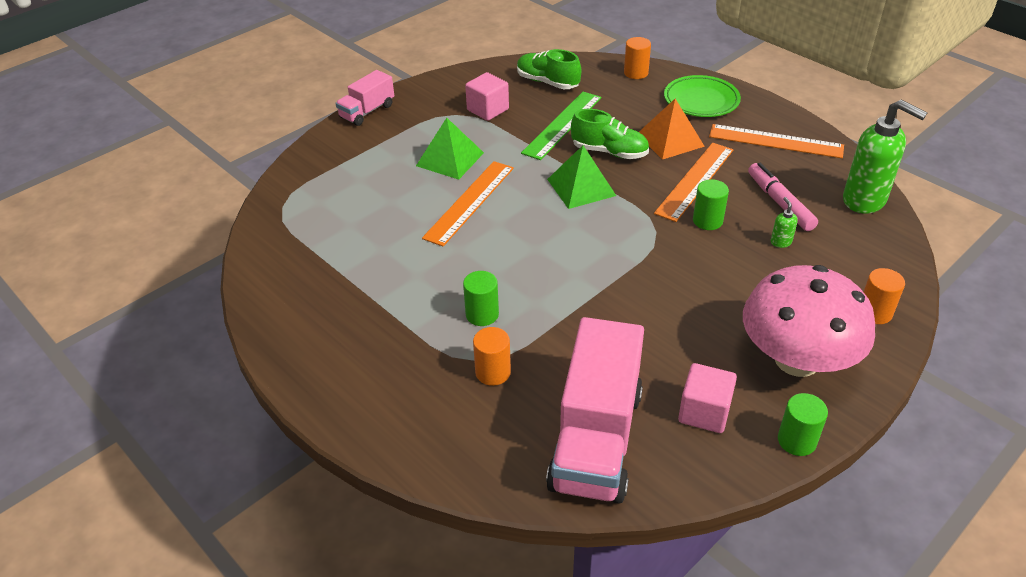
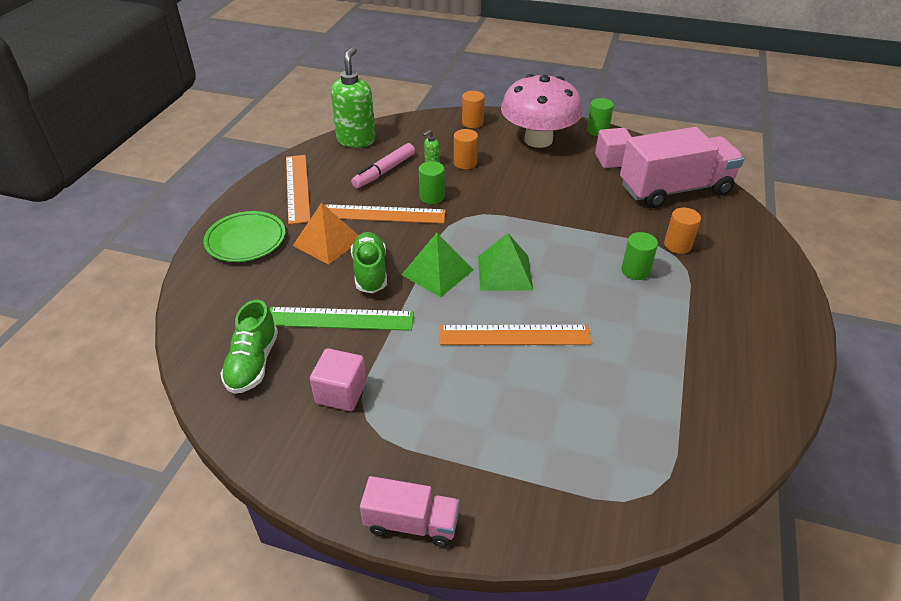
camera: 120 degrees left, 0 degrees up
(450, 159) = (458, 382): green pyramid -> green pyramid (505, 272)
(636, 73) = (203, 298): orange cylinder -> orange cylinder (465, 163)

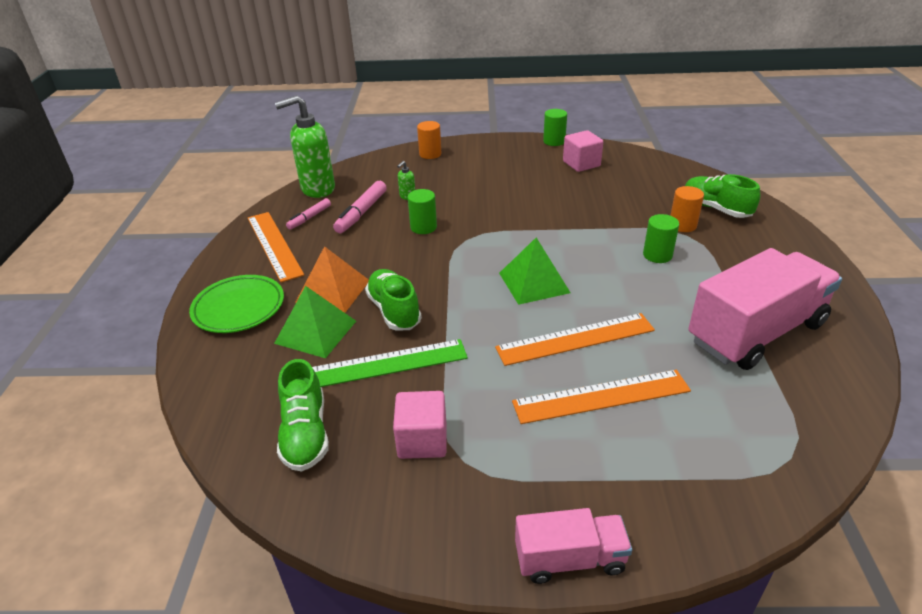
camera: 15 degrees left, 5 degrees down
(337, 167) = (309, 218): none -> pink marker
(356, 140) = (317, 189): green soap dispenser -> green soap dispenser turned 105 degrees counterclockwise
(383, 214) = (380, 253): orange ruler -> orange ruler (601, 396)
(437, 272) = (465, 296): green pyramid -> green pyramid (315, 332)
(465, 163) = (441, 191): orange cylinder -> none
(538, 140) = (502, 158): pink mushroom -> none
(674, 189) = (652, 178): pink truck -> pink truck (756, 332)
(721, 234) = (716, 208): none -> green shoe

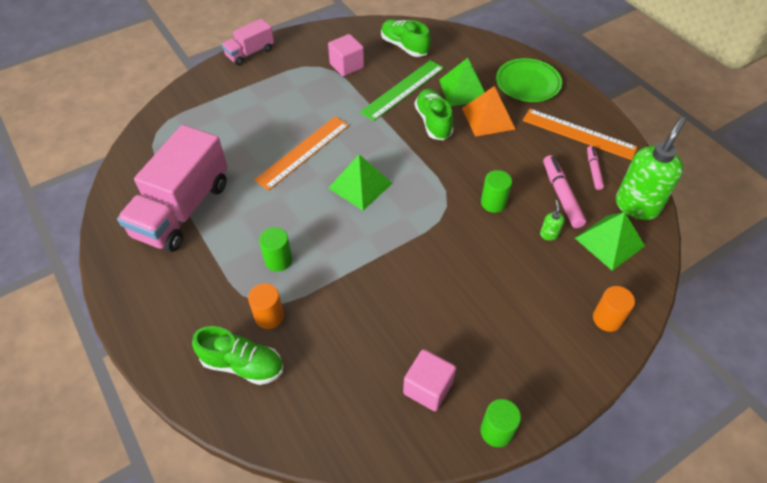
camera: 145 degrees right, 15 degrees up
(370, 180) = (609, 242): none -> green pyramid
(394, 311) = (433, 122): green shoe -> green shoe turned 135 degrees counterclockwise
(601, 396) = (269, 123): orange ruler -> none

